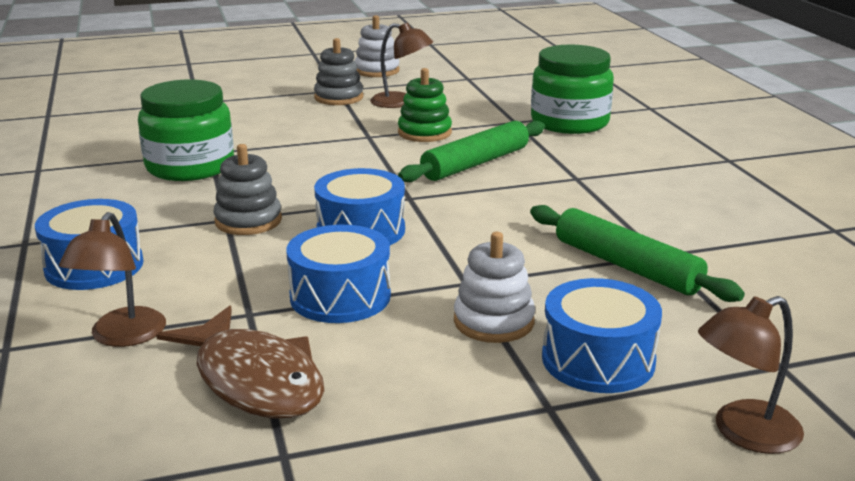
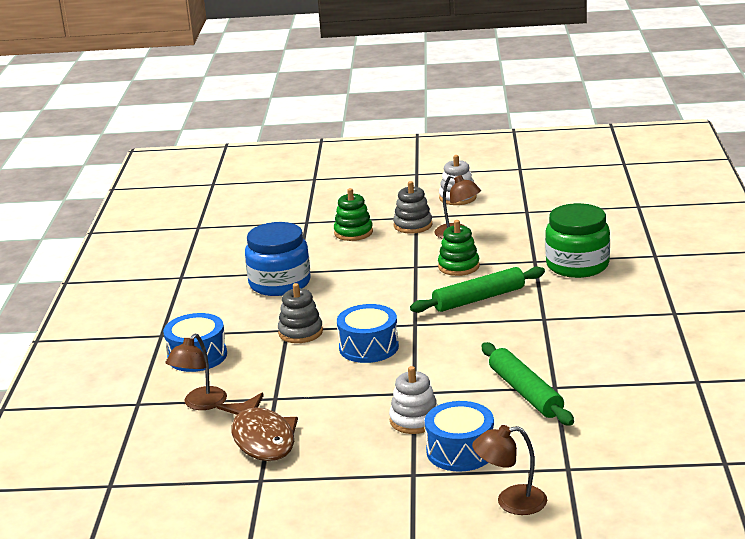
camera: 20 degrees right, 0 degrees up
(190, 166) = (280, 283): green jar -> blue jar
(266, 108) = (353, 232): none -> green stacking toy
(340, 296) = (332, 393): blue drum -> none

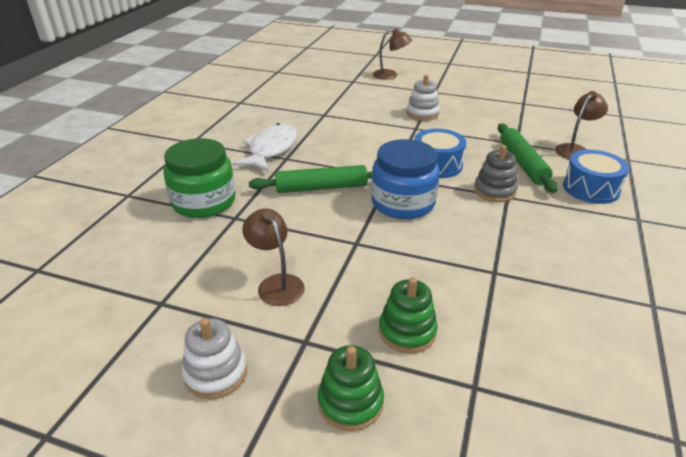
camera: 165 degrees left, 10 degrees up
(262, 438) = (524, 122): brown fish -> none
(280, 283) = (516, 258): blue jar -> blue jar (403, 203)
(413, 225) = (320, 321): grey stacking toy -> none
(458, 266) = (312, 230): green stacking toy -> green stacking toy (350, 402)
(460, 451) = (403, 96): blue drum -> none
(525, 392) = (344, 115): green rolling pin -> green rolling pin (522, 163)
(571, 324) = (271, 149): none -> white fish

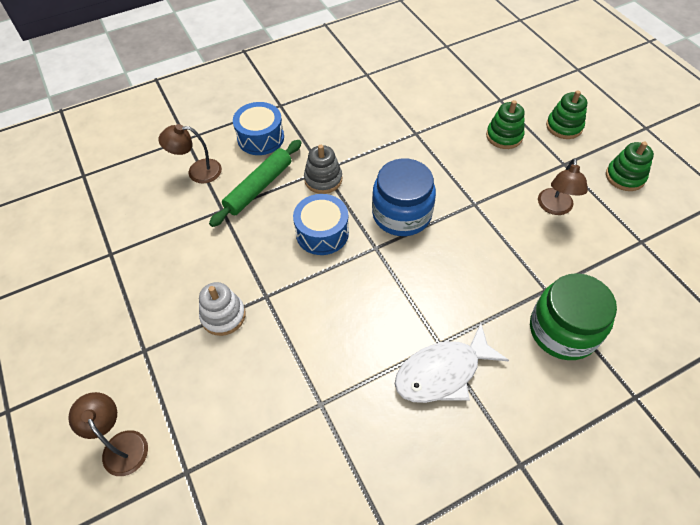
camera: 135 degrees left, 20 degrees up
(216, 373) = (625, 177): white stacking toy -> green stacking toy
(321, 188) = (446, 275): green rolling pin -> none

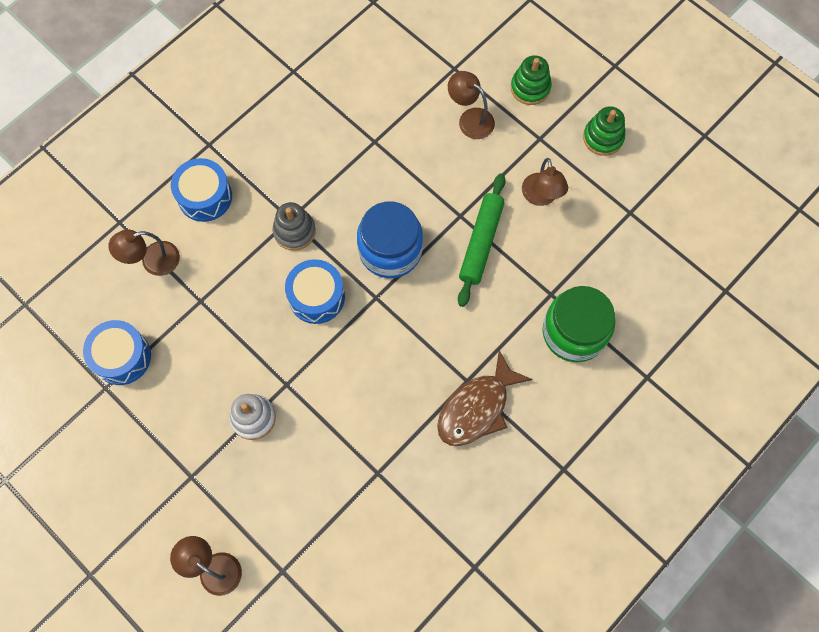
camera: 20 degrees left, 15 degrees up
(136, 234) = (122, 357): none -> blue drum
(259, 187) = (229, 261): green rolling pin -> green rolling pin (481, 242)
(442, 372) = (477, 408): white fish -> brown fish
(504, 136) = (470, 119): green stacking toy -> brown lamp

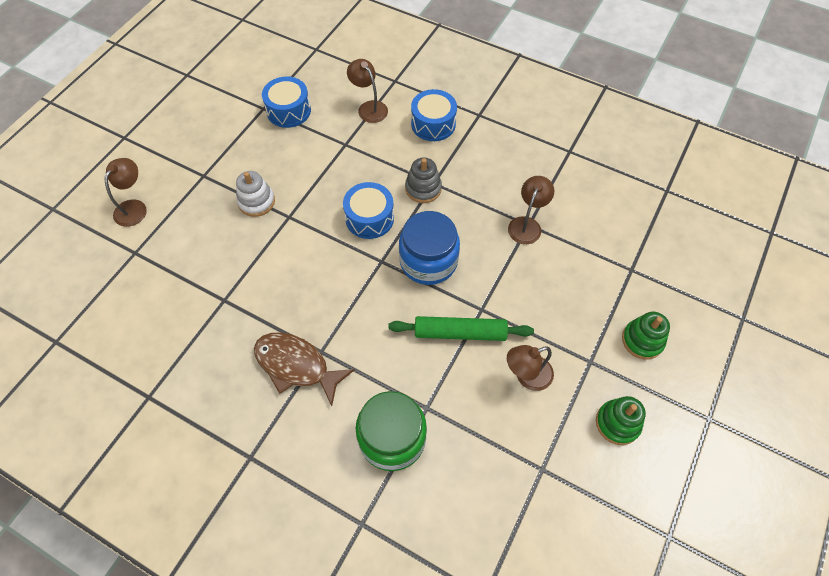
camera: 75 degrees right, 10 degrees down
(470, 119) = (584, 295): brown lamp -> brown lamp (527, 224)

